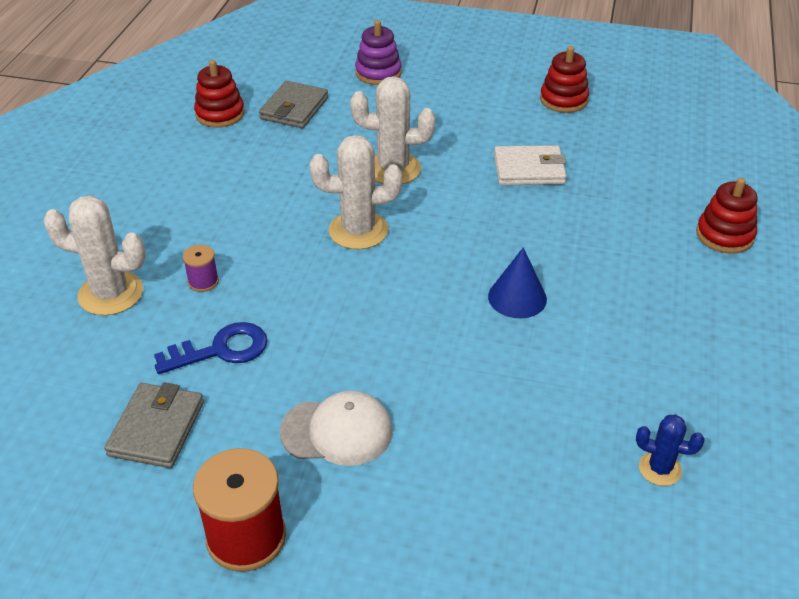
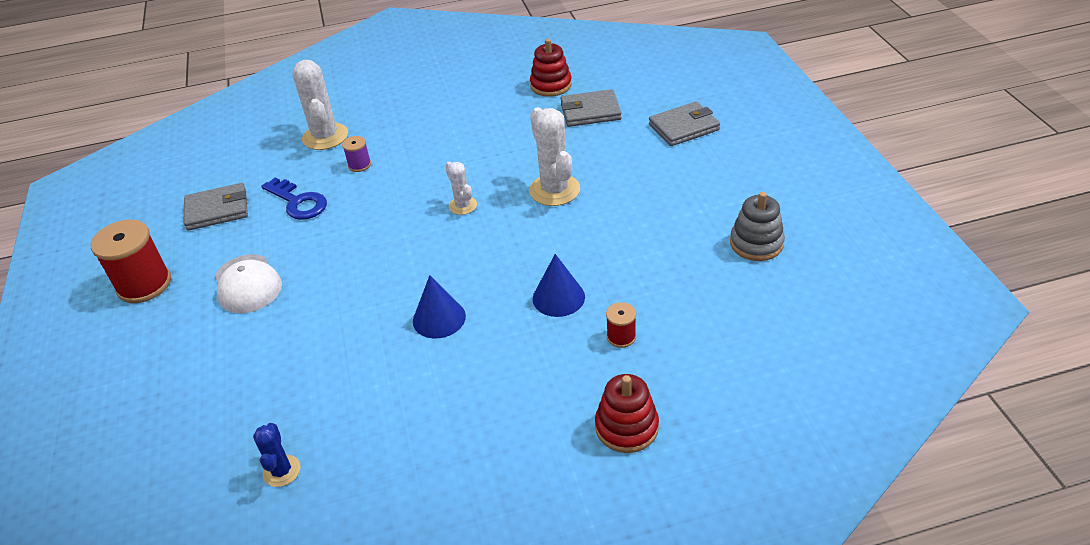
camera: 65 degrees right, 0 degrees up
(358, 230) = (463, 206): white cactus -> white cactus, size x0.56
(378, 73) = (684, 127): purple stacking toy -> grey wallet
(529, 170) = (620, 262): white wallet -> none
(546, 217) = (558, 297): none -> blue cone
(563, 100) = (756, 243): red stacking toy -> grey stacking toy
(621, 202) = (621, 337): none -> red spool

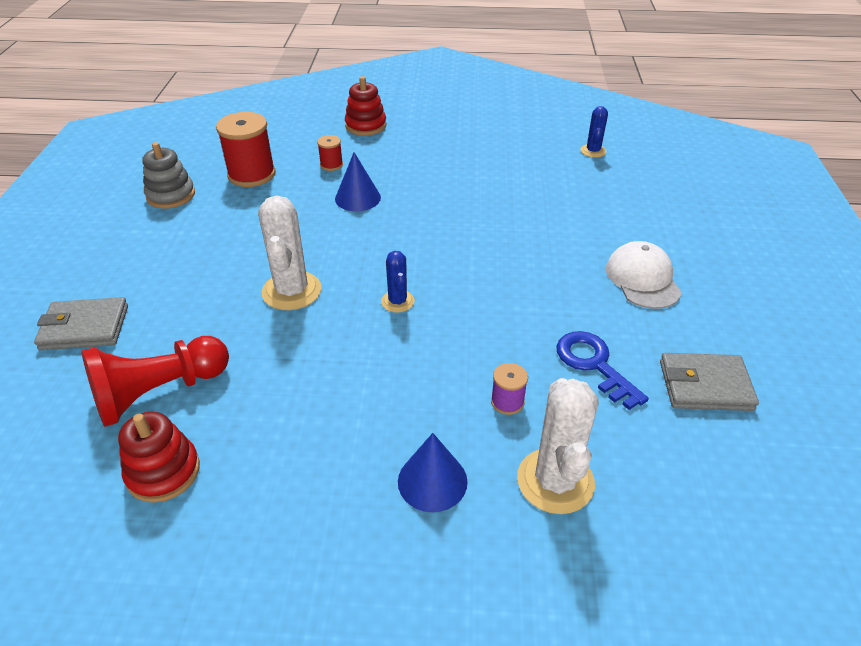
camera: 165 degrees left, 0 degrees up
(144, 284) = (762, 308): red spool -> red spool (251, 174)
(439, 318) = (461, 207): blue cone -> blue cone (432, 481)
(463, 206) = (397, 301): white cactus -> blue cactus
(590, 111) = (159, 392): grey wallet -> red pawn

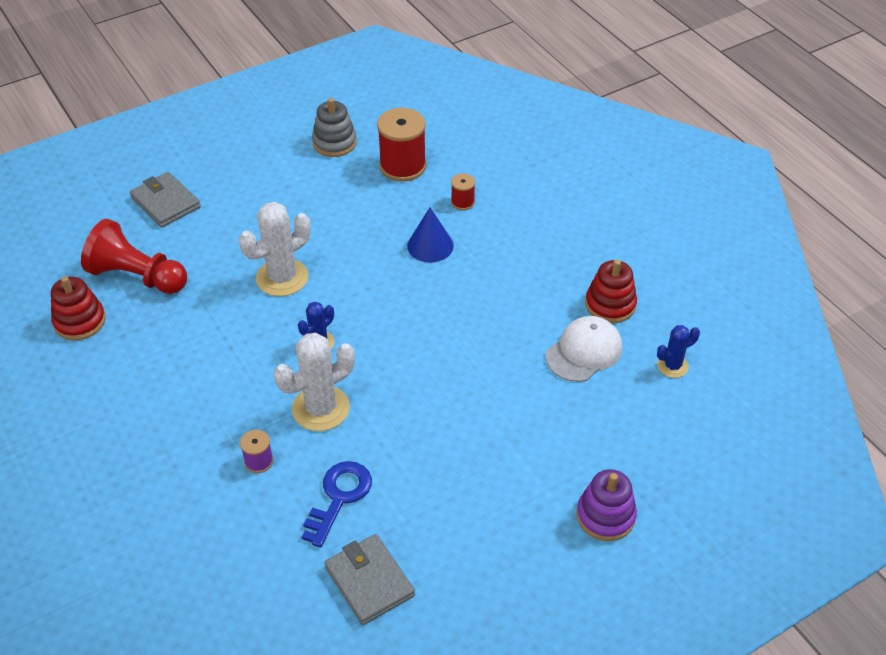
camera: 55 degrees right, 5 degrees up
(365, 125) = (547, 186): red stacking toy -> red stacking toy (610, 304)
(432, 481) = (157, 455): blue cone -> none
(555, 481) = (201, 523): white cactus -> white cactus (321, 408)
(642, 279) = (482, 488): white cap -> white cap (584, 351)
(711, 234) = (605, 516): none -> purple stacking toy

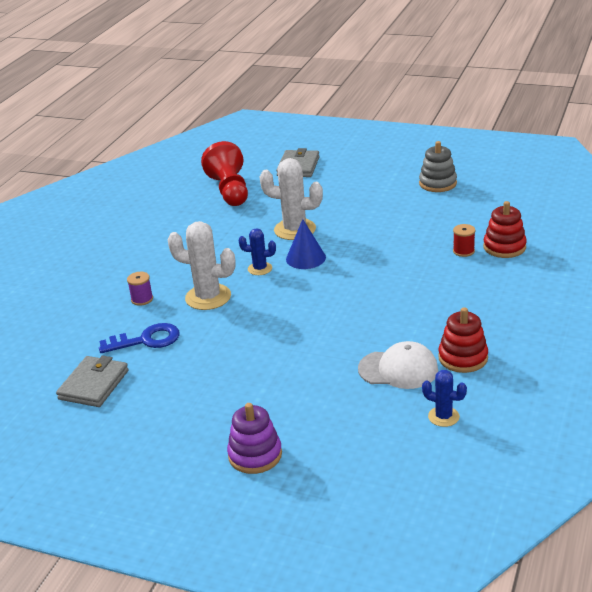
camera: 55 degrees right, 15 degrees down
(80, 321) = (174, 194): red stacking toy -> red stacking toy (504, 247)
(402, 166) = (458, 214): red spool -> none
(430, 245) = (403, 261): blue cone -> blue cone (305, 258)

